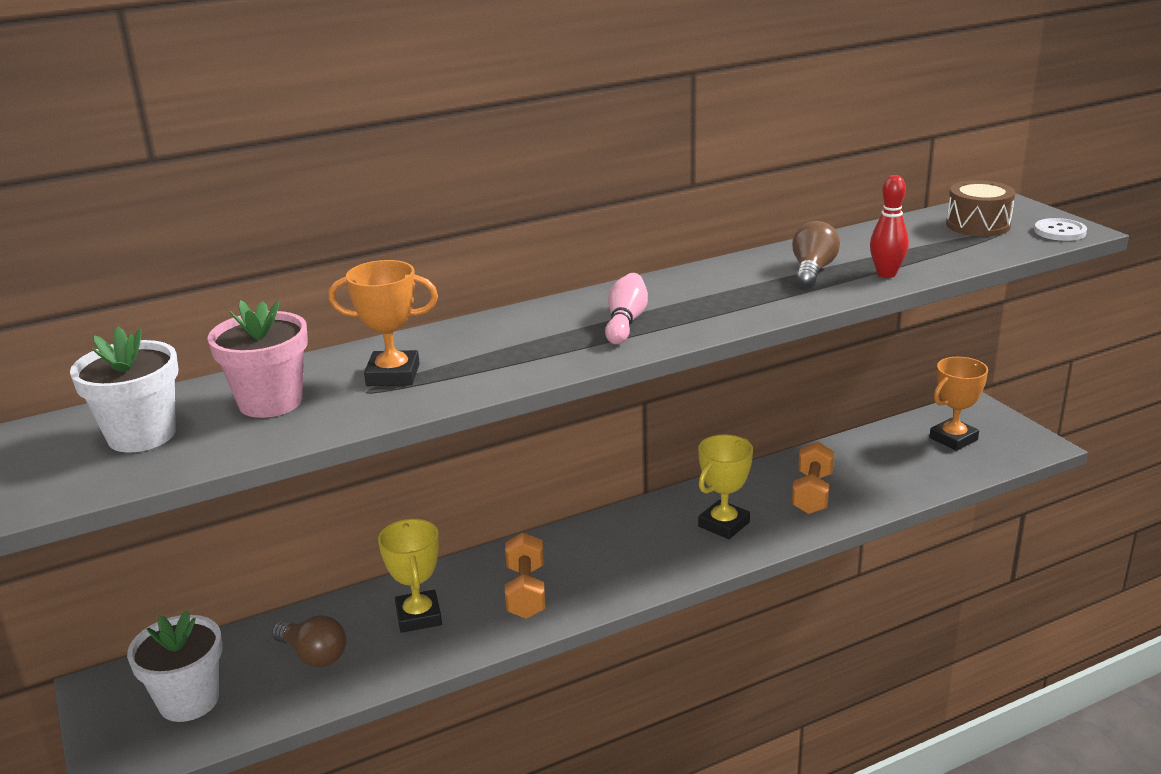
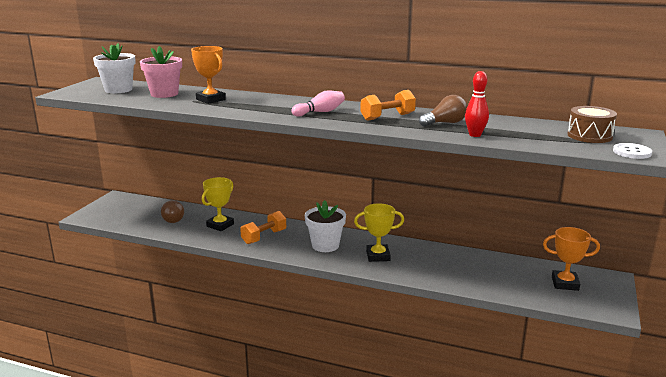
camera: 45 degrees right, 5 degrees down
(189, 701) = (126, 212): white flower pot -> white flower pot (325, 245)
(812, 493) = (440, 266): orange dumbbell -> orange dumbbell (387, 117)

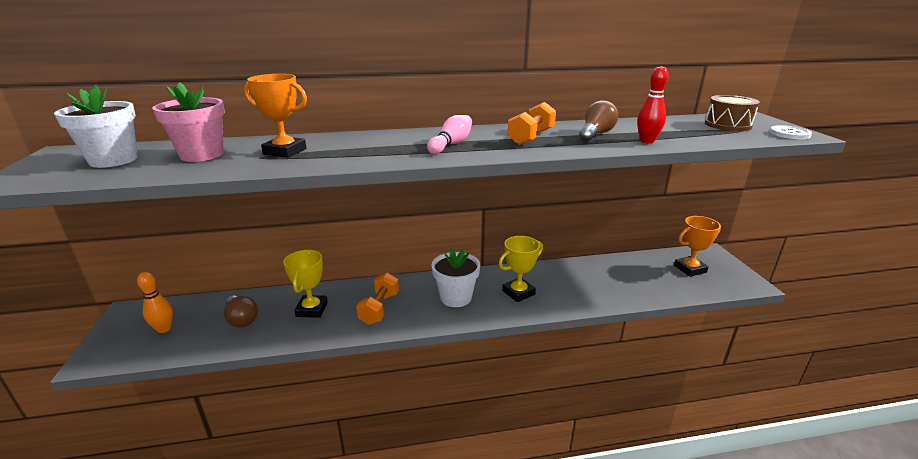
camera: 30 degrees left, 5 degrees up
(128, 212) = (164, 329): none -> orange bowling pin

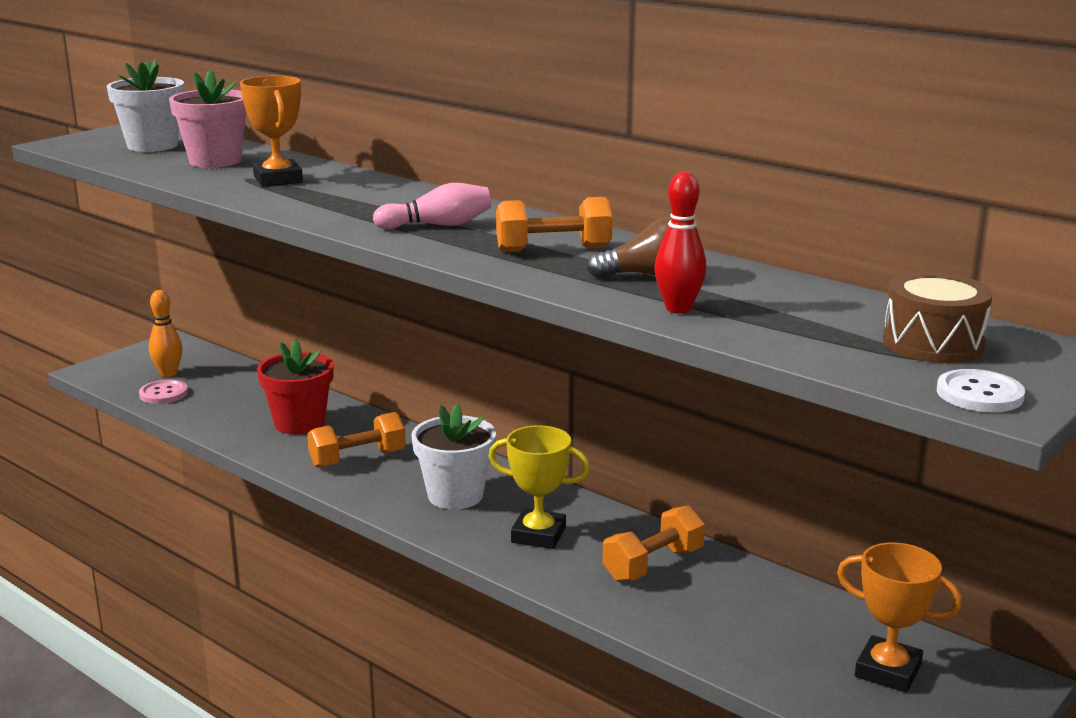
camera: 50 degrees right, 5 degrees down
(186, 342) = (163, 394): none -> pink button
(241, 319) = (232, 398): brown light bulb -> none
(312, 309) = (299, 423): yellow trophy -> red flower pot
(573, 278) = (653, 564): none -> orange dumbbell

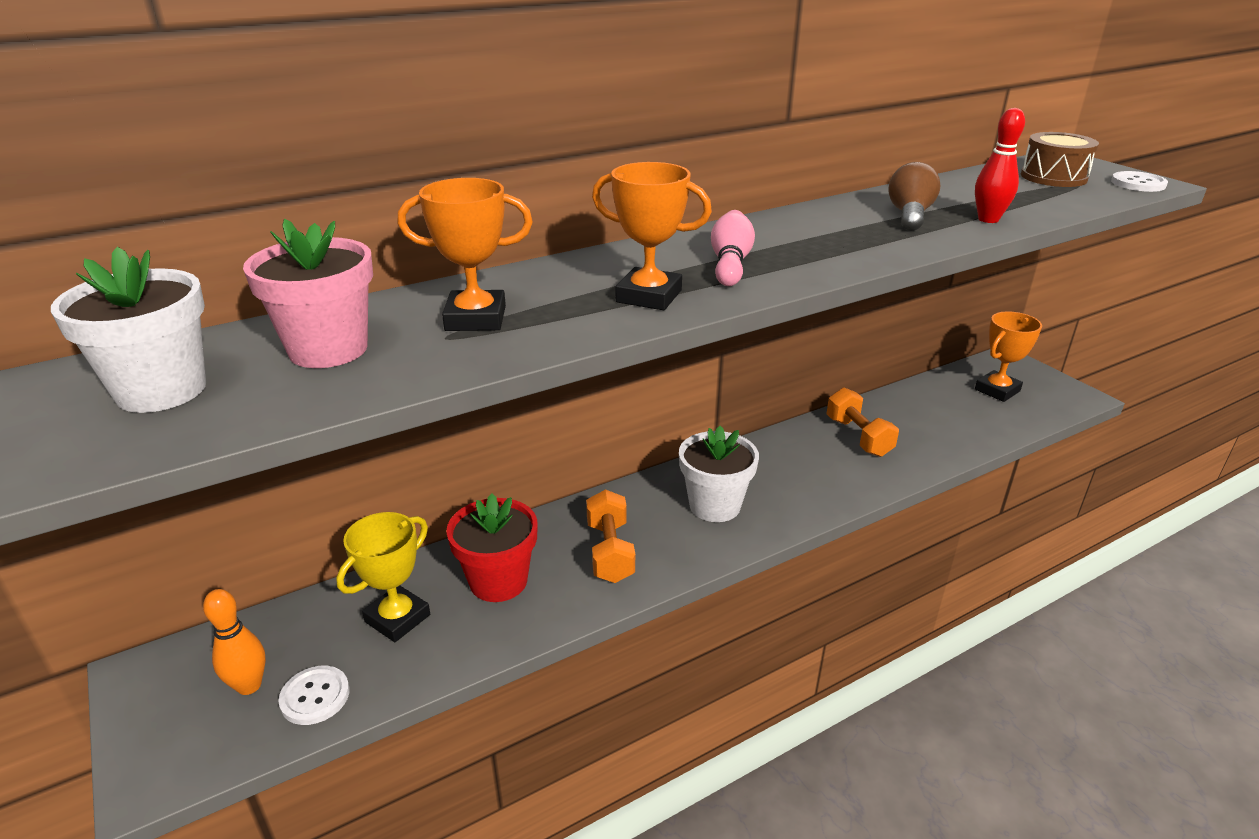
camera: 70 degrees left, 10 degrees up
(163, 394) = (315, 696): pink button -> white button
(346, 211) = (649, 296): none -> orange trophy
(538, 535) = (799, 476): yellow trophy -> yellow trophy (397, 618)
(553, 250) = (829, 233): orange dumbbell -> none

